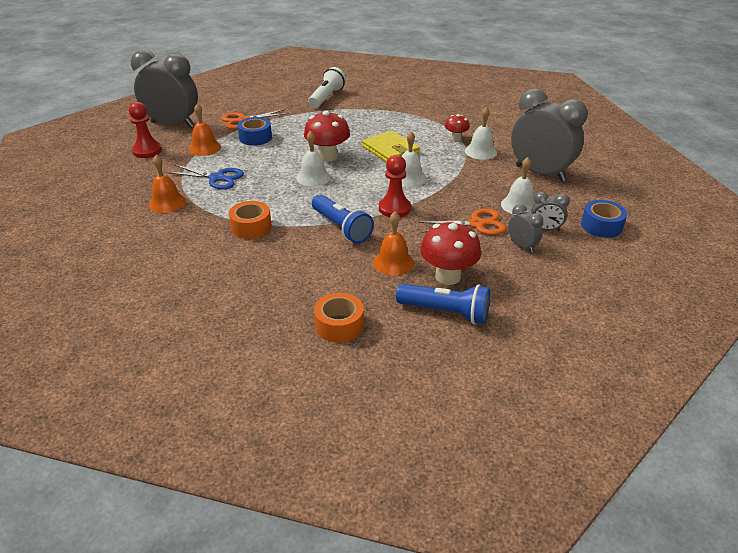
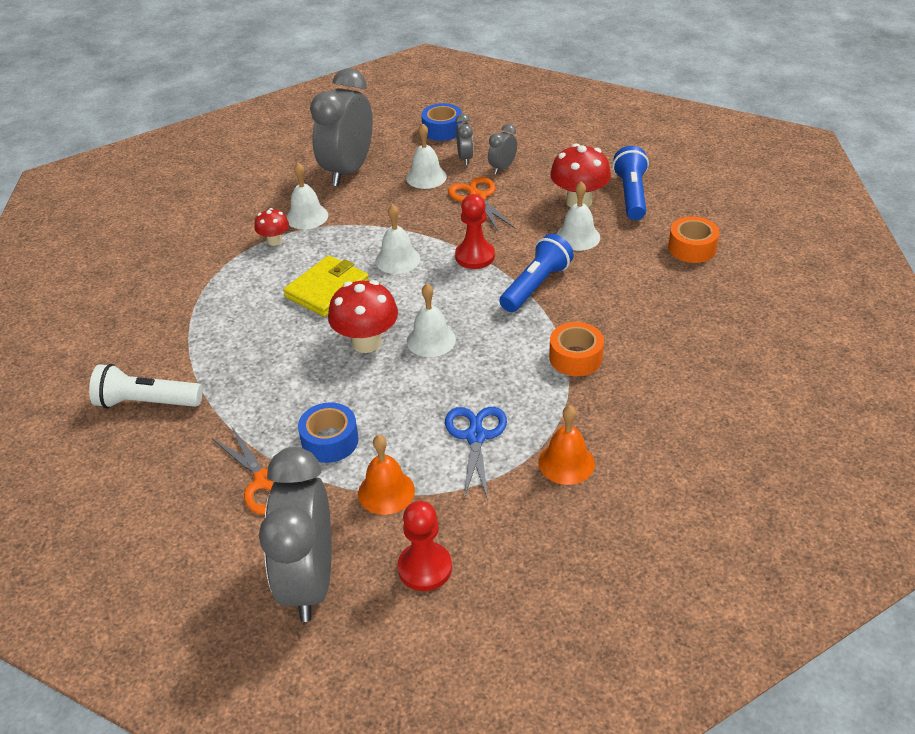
camera: 105 degrees left, 5 degrees up
(393, 262) = (578, 237): orange bell -> white bell

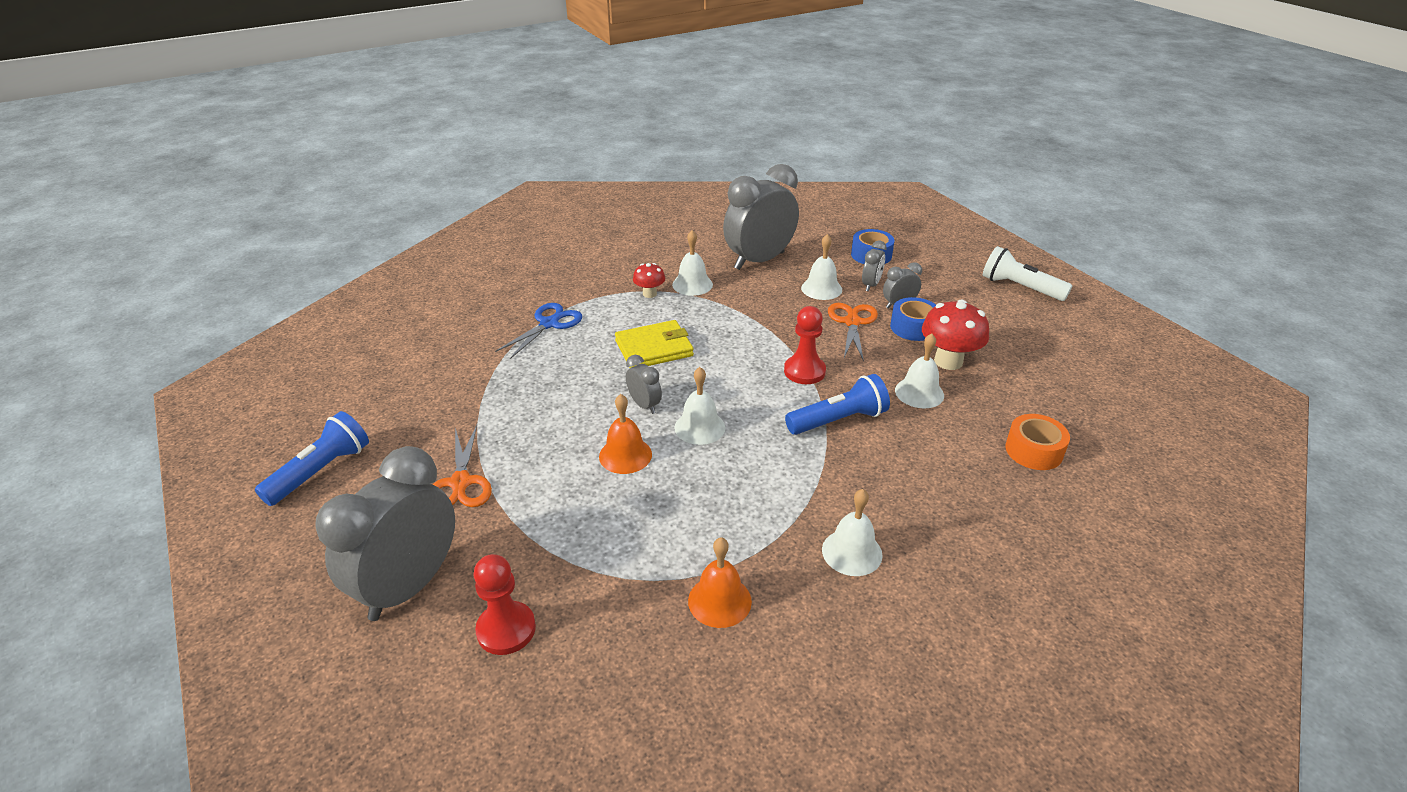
camera: 30 degrees right, 5 degrees down
(146, 402) = (440, 378): white flashlight -> white flashlight (1020, 287)
(330, 441) = (538, 474): blue tape -> blue tape (913, 327)
(366, 342) = (644, 405): red mushroom -> grey clock
(386, 492) = (540, 542): orange bell -> orange bell (625, 455)
(397, 259) = (734, 347): white bell -> white bell (852, 552)
(475, 437) = (659, 532): blue scissors -> blue scissors (549, 324)
(575, 357) = (818, 504): orange tape -> none
(631, 195) = (1009, 375): blue flashlight -> blue flashlight (321, 471)

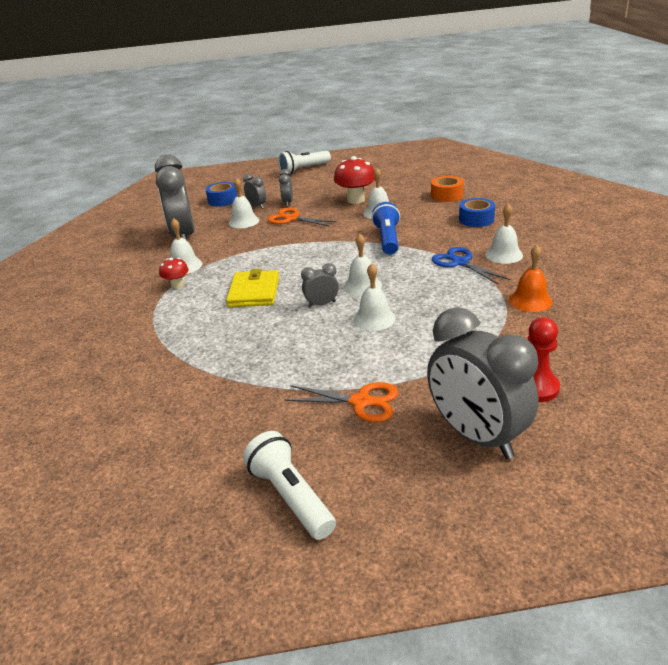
camera: 65 degrees left, 5 degrees down
(321, 471) = (290, 497): blue flashlight -> white flashlight
(549, 324) = (169, 338): blue scissors -> blue scissors (460, 263)
(625, 455) = (374, 318): orange bell -> white bell
(804, 371) = (330, 241): red pawn -> none
(913, 327) = (314, 203): blue tape -> blue tape (476, 219)

